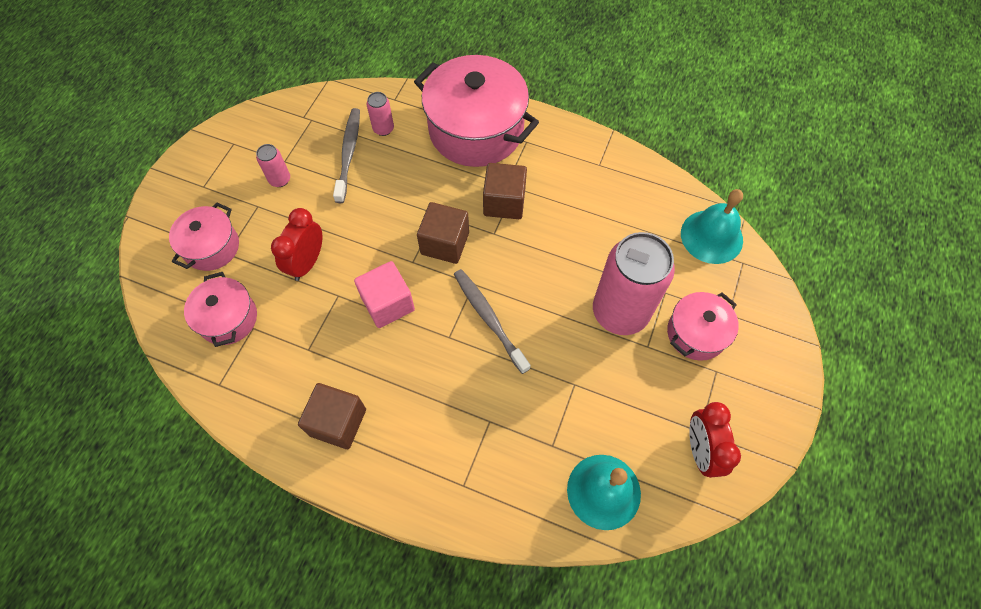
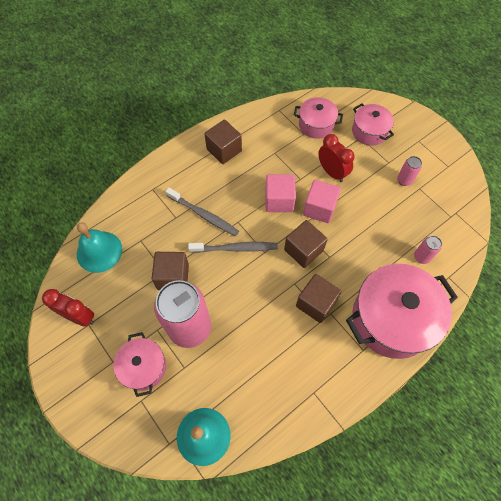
camera: 120 degrees right, 0 degrees up
(348, 154) = (408, 226): grey toothbrush -> grey toothbrush (204, 215)
(374, 252) = (319, 208): none -> pink cube
(574, 369) = (173, 277): none -> brown cube

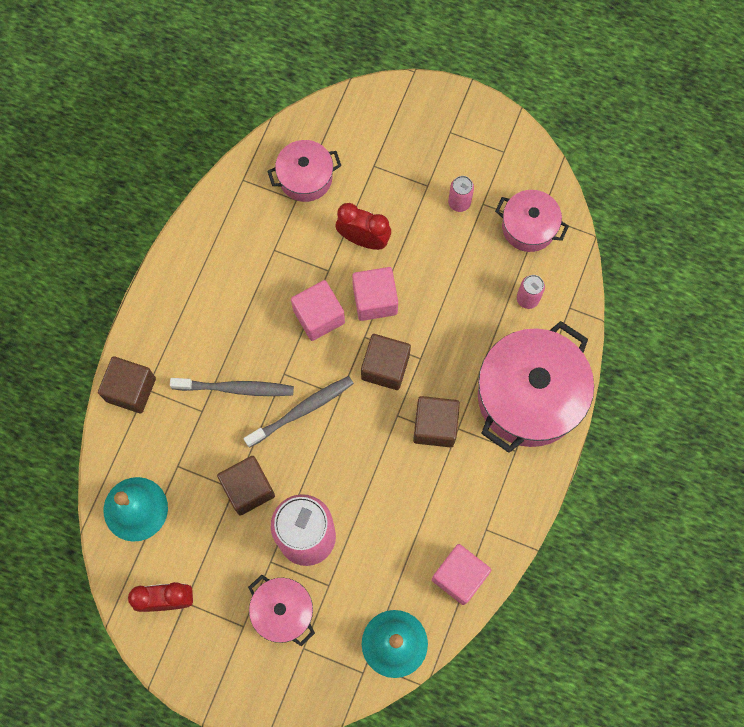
camera: 30 degrees left, 10 degrees up
(224, 150) = (205, 282): brown cube -> brown cube (131, 389)
(276, 415) = (459, 576): none -> pink cube
(369, 131) = (380, 151): pink pot -> pink pot (528, 227)

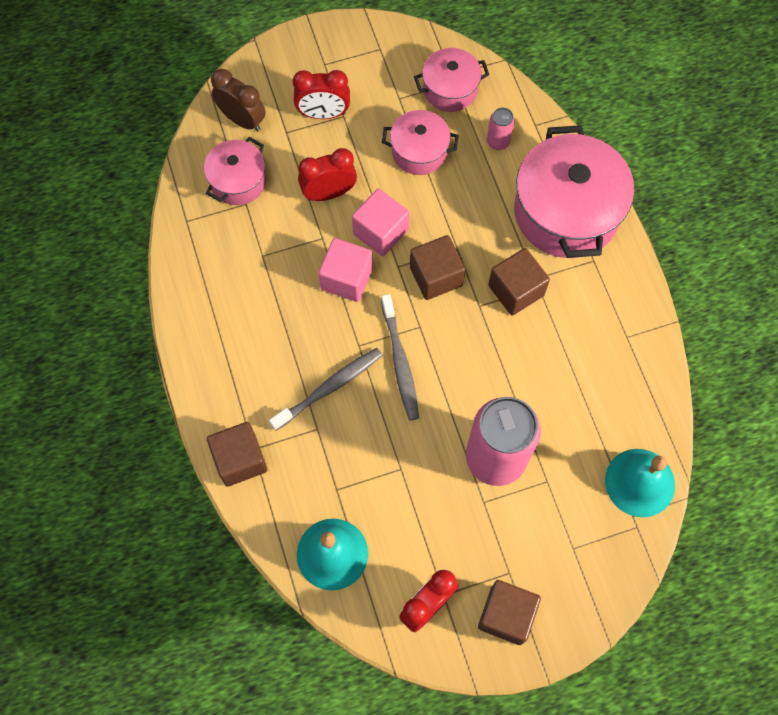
camera: 40 degrees left, 5 degrees down
(248, 489) = (412, 459): brown cube -> brown cube (506, 615)
(283, 611) = (530, 533): pink pot -> pink pot (419, 151)
(302, 410) = (400, 362): grey toothbrush -> grey toothbrush turned 150 degrees clockwise
(349, 131) = (242, 120): none -> brown clock
(414, 172) = (323, 114): none -> red clock
(459, 202) = (380, 110): pink can -> none
(459, 576) = (640, 389): pink cube -> none

